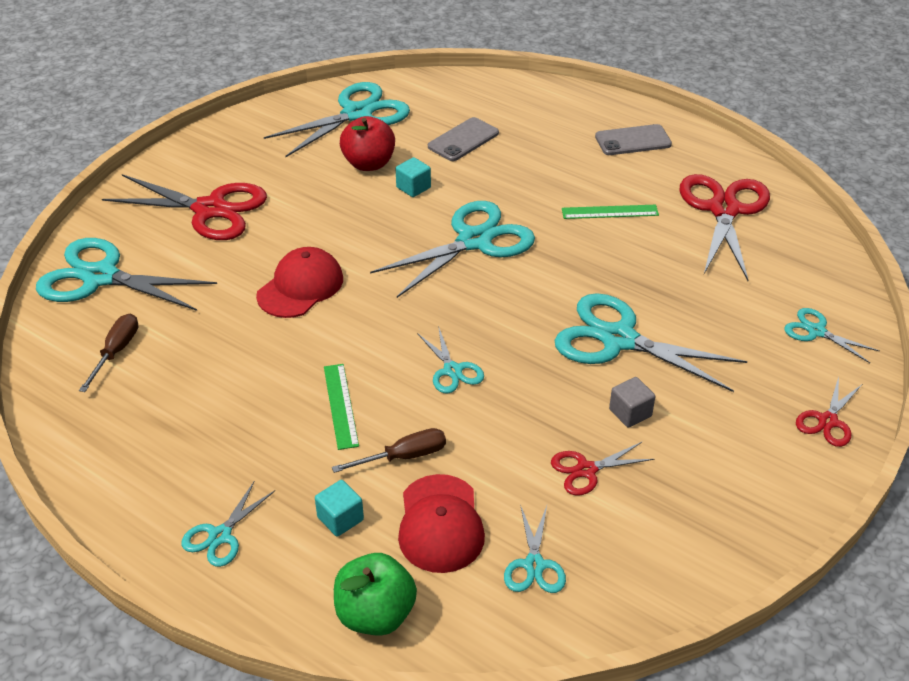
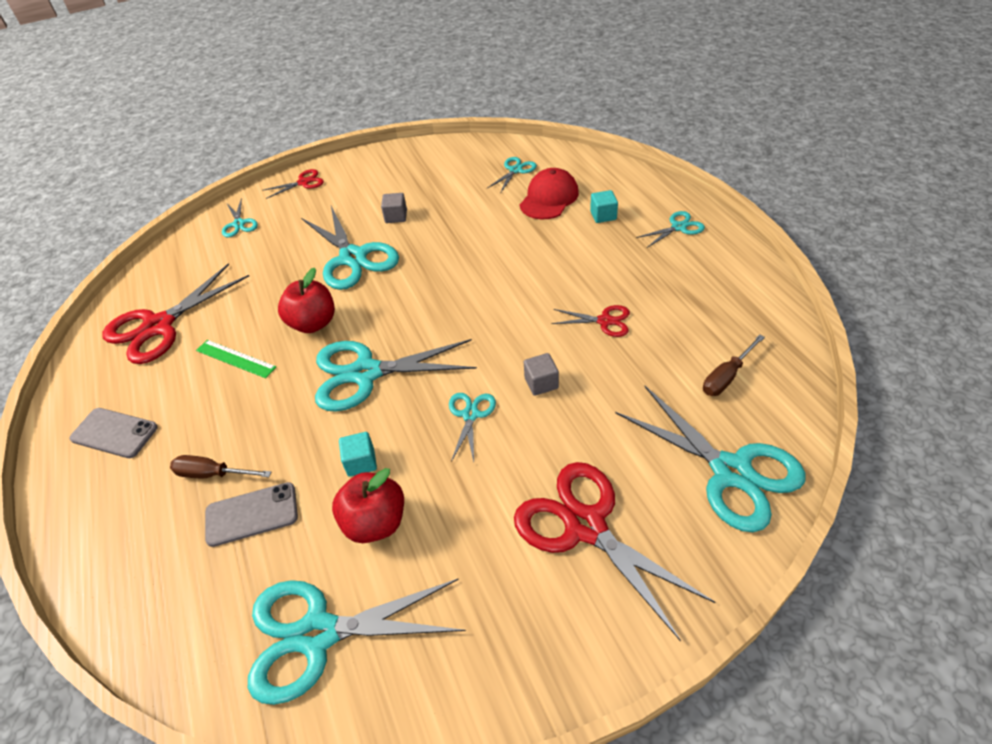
camera: 145 degrees left, 5 degrees up
(300, 287) = (541, 383): red cap -> grey cube
(340, 405) = (566, 275): green ruler -> none
(375, 614) = (608, 174): green apple -> none
(403, 457) = (546, 234): brown screwdriver -> brown screwdriver (213, 474)
(452, 370) = (475, 273): turquoise scissors -> turquoise scissors (470, 415)
(575, 262) = (313, 323): none -> red apple
(586, 470) = (450, 198): red scissors -> red scissors (605, 321)

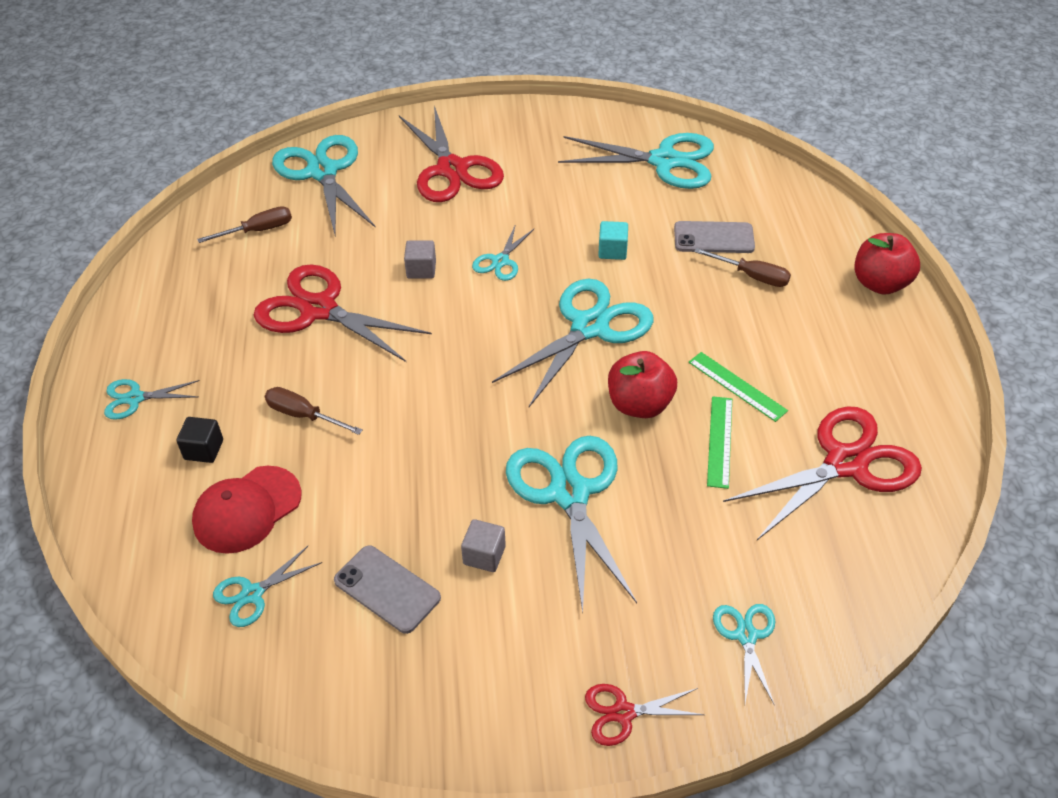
camera: 165 degrees left, 0 degrees up
(114, 433) = (864, 340): grey phone -> grey phone (387, 589)
(251, 315) = (719, 441): none -> green ruler
(366, 373) = (589, 327): turquoise scissors -> turquoise scissors turned 60 degrees counterclockwise
(375, 522) = (610, 208): red apple -> red apple (880, 284)
(555, 250) = (303, 415): none -> brown screwdriver
(603, 215) = (204, 450): turquoise cube -> black cube
(605, 321) = (318, 309): red scissors -> red scissors, size x2.02

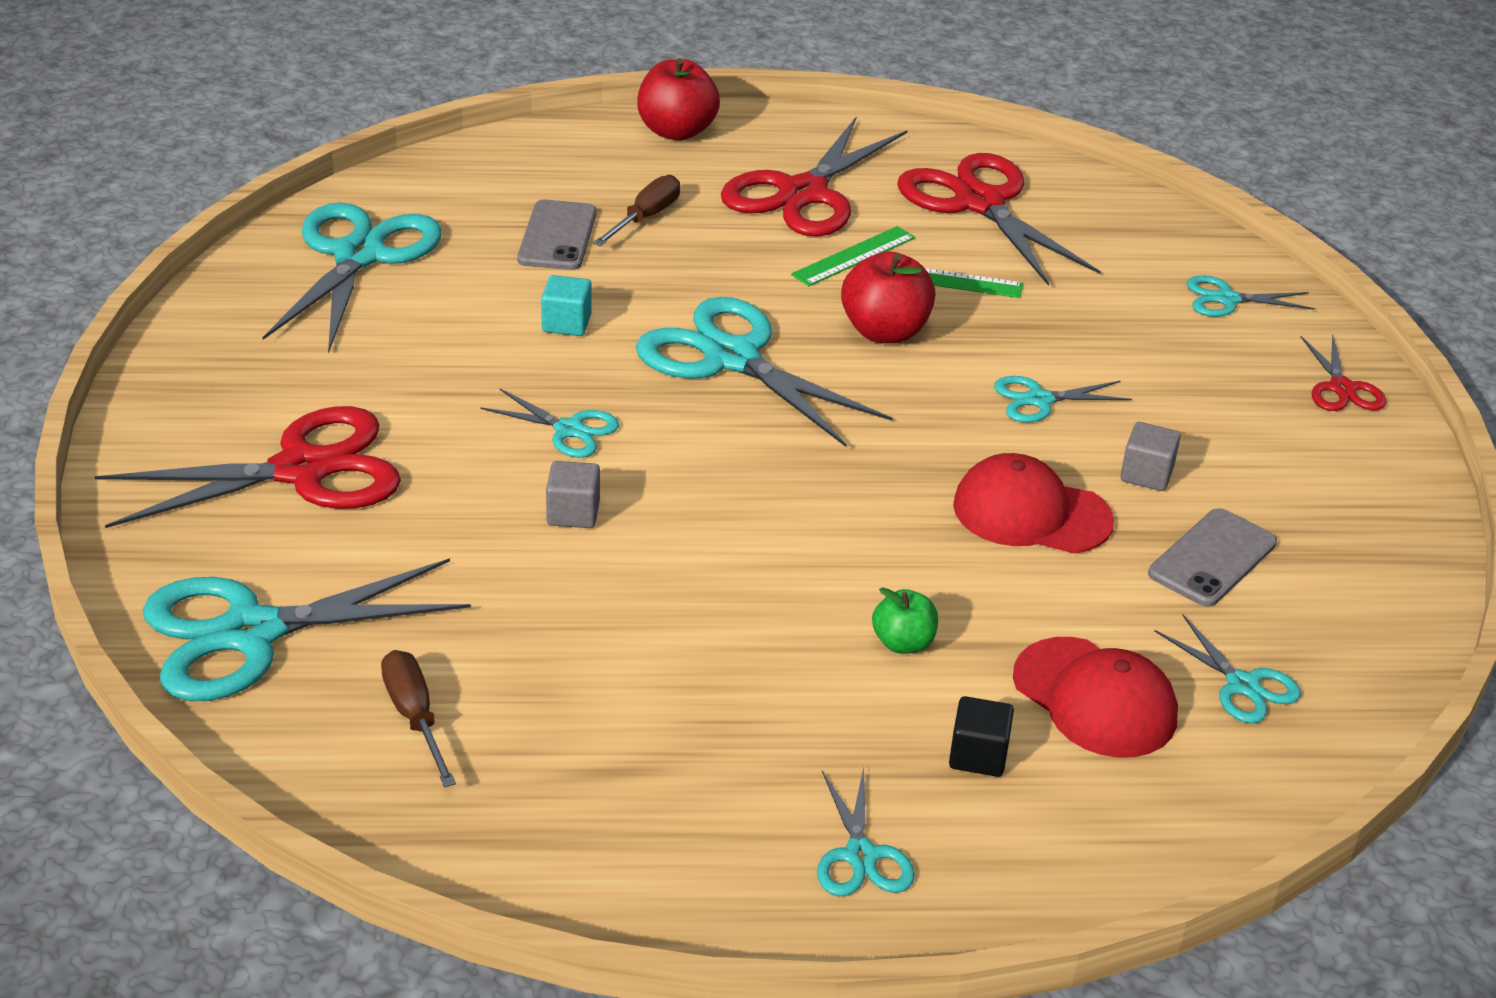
camera: 90 degrees left, 10 degrees down
(303, 415) = (903, 643): brown screwdriver -> green apple
(318, 309) = (655, 631): red scissors -> red scissors (803, 194)
(433, 483) = (1031, 513): none -> red cap
(569, 493) = (1039, 400): turquoise scissors -> turquoise scissors, size x0.49

